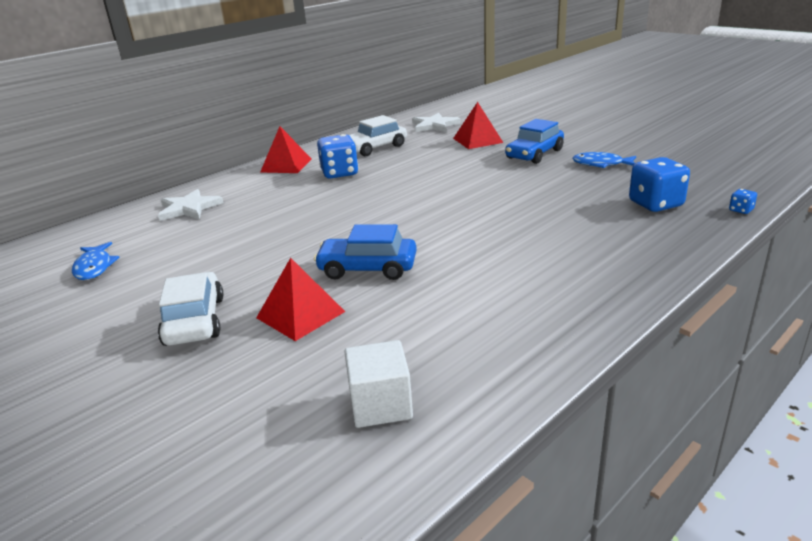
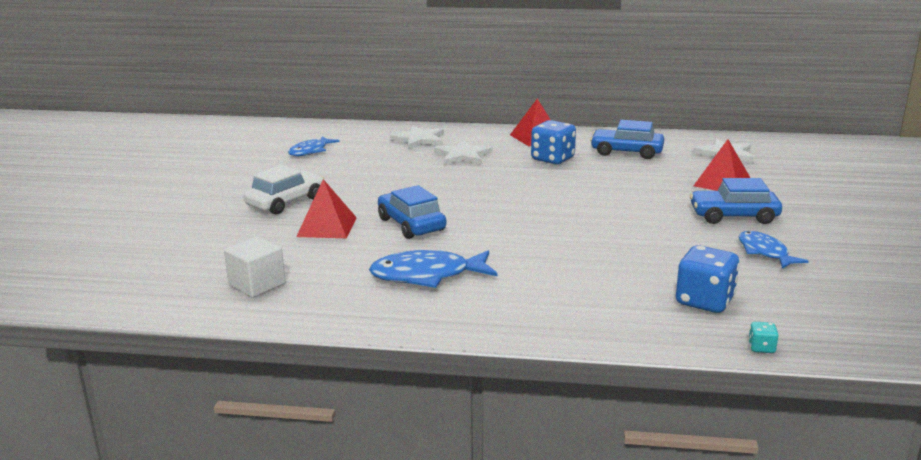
camera: 50 degrees right, 5 degrees down
(263, 201) = (463, 156): none -> white star
(375, 148) = (626, 152): white car -> blue car
(487, 294) = (427, 276): none -> blue fish
(741, 210) = (761, 348): blue dice -> turquoise dice

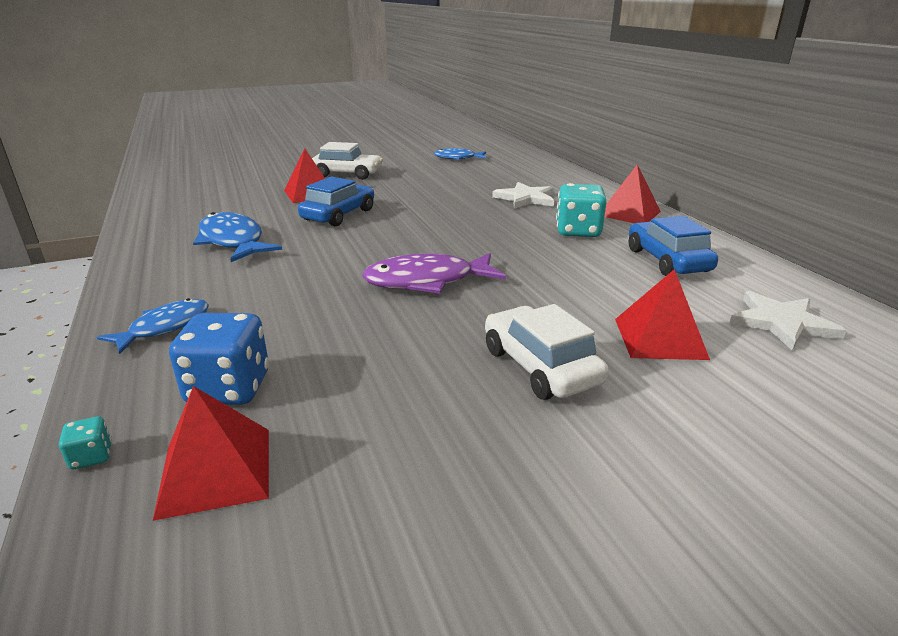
camera: 60 degrees right, 5 degrees up
(257, 284) = (192, 199): white cube -> none
(419, 140) = (539, 178): white star -> none
(552, 159) = (578, 231): blue dice -> turquoise dice
(594, 220) = (426, 281): none -> purple fish
(733, 216) = (540, 366): blue car -> white car
(764, 252) = (426, 413): blue fish -> blue fish (165, 327)
(792, 312) = (216, 471): none -> red pyramid

